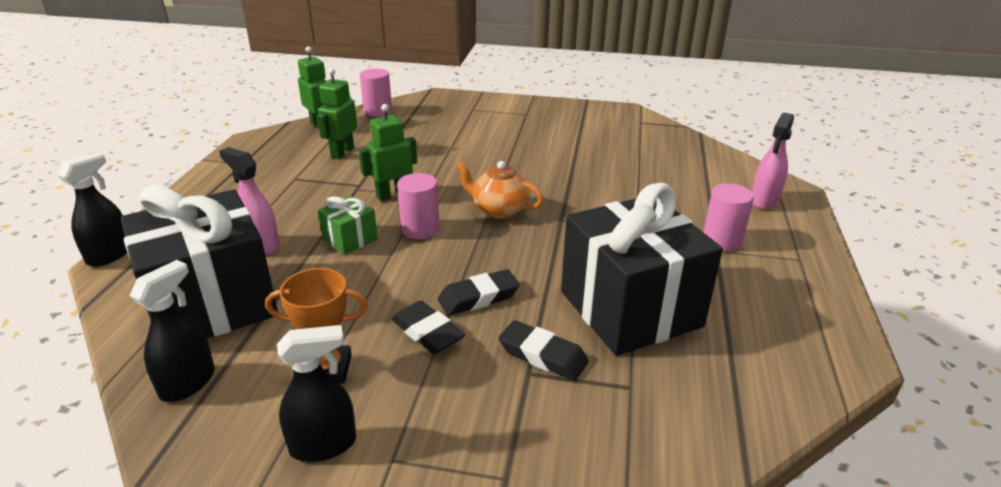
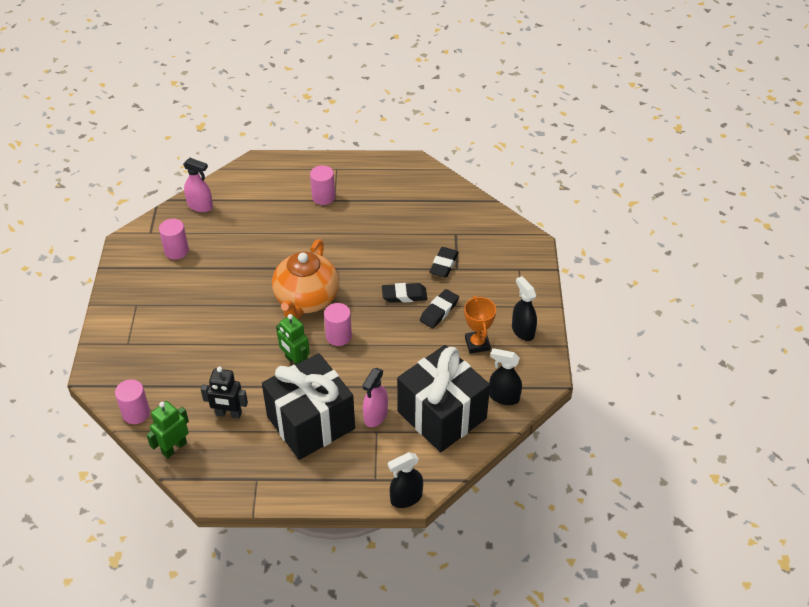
camera: 100 degrees left, 15 degrees up
(110, 255) = (406, 498): black spray bottle -> black spray bottle turned 45 degrees counterclockwise
(342, 152) = (228, 414): green robot -> black robot
(350, 239) = (358, 369): green gift -> none
(478, 297) = (404, 295): black eraser -> black eraser turned 60 degrees counterclockwise
(499, 210) = (306, 300): orange teapot -> orange teapot, size x1.70
(607, 134) = (176, 251): none -> pink cylinder
(630, 309) = (398, 234): black gift -> black gift (311, 422)
(764, 201) = (272, 176): pink spray bottle -> pink spray bottle (200, 206)

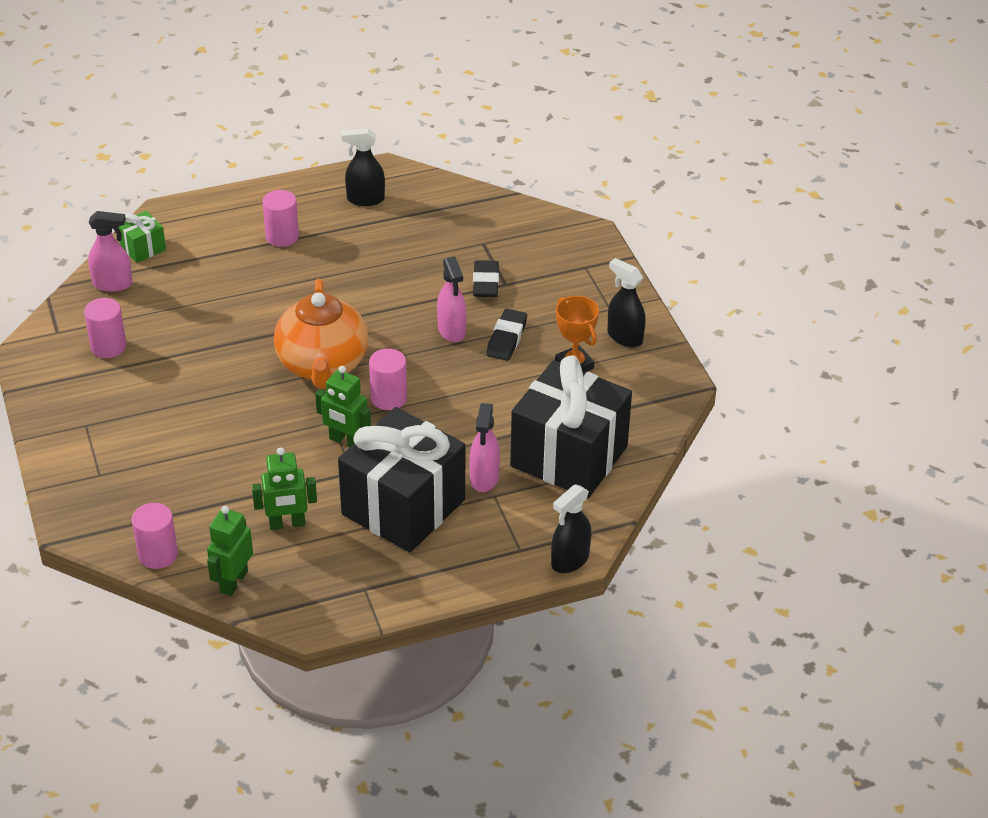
camera: 20 degrees left, 5 degrees down
(228, 414) = (287, 524): black robot -> green robot
(231, 184) = (143, 248): none -> green gift
(404, 295) = (451, 331): black eraser -> pink spray bottle
(503, 397) = (637, 417): black spray bottle -> black spray bottle (365, 199)

